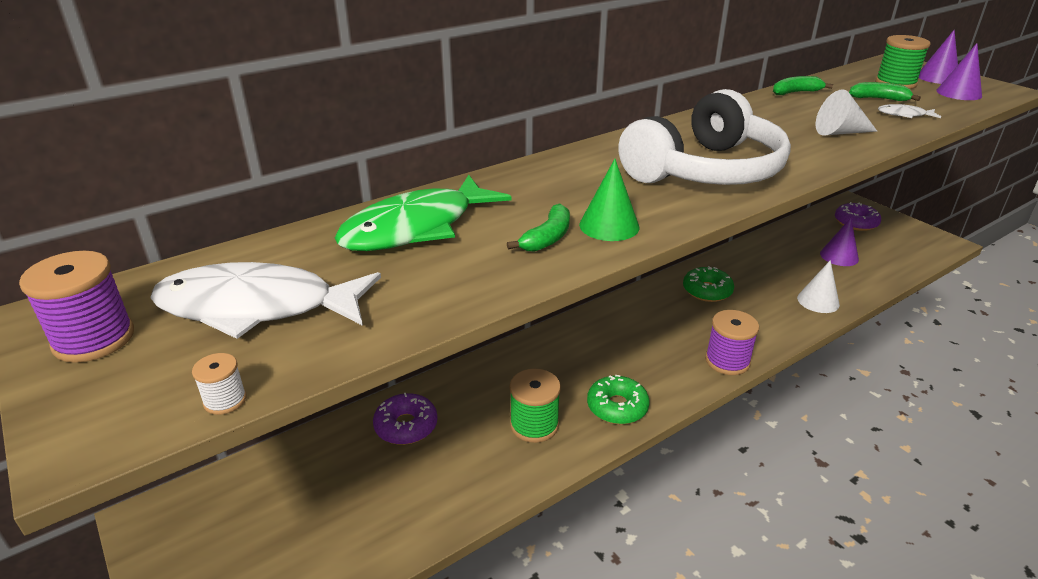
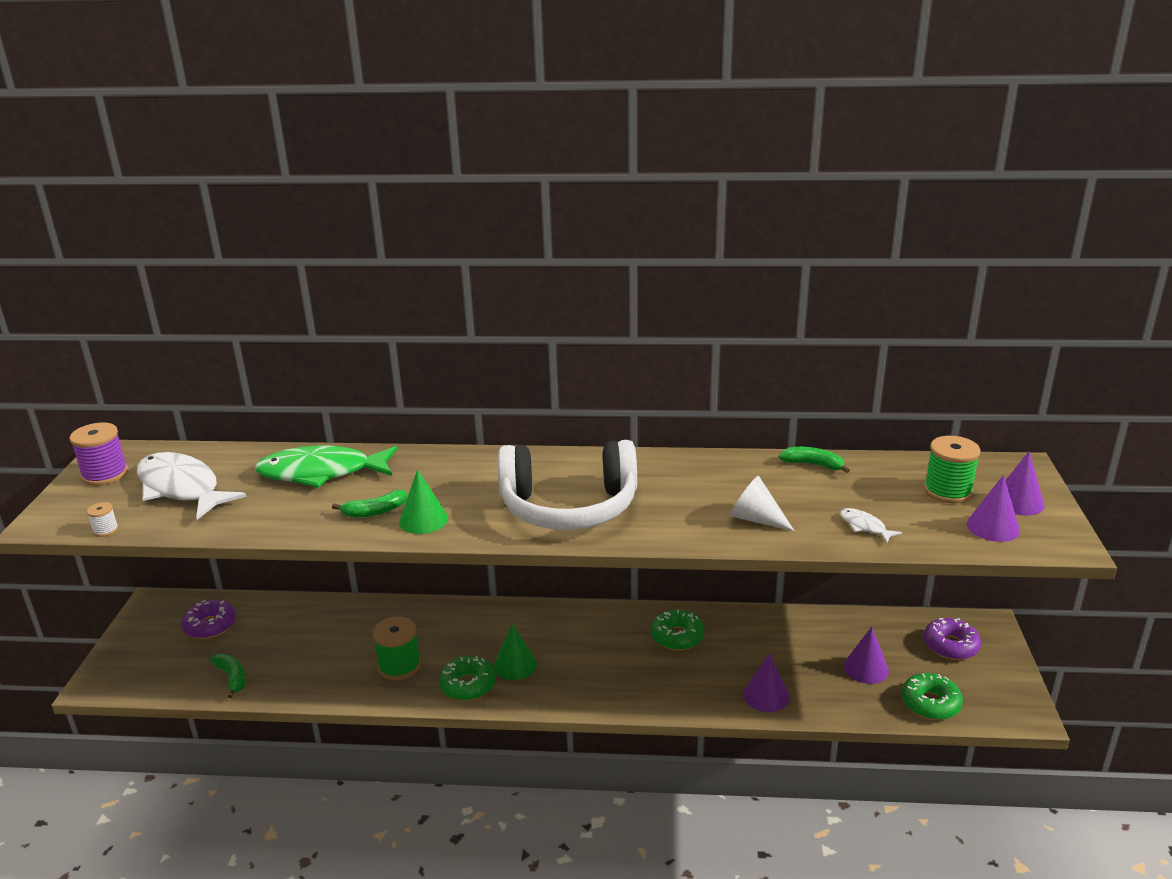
camera: 40 degrees right, 5 degrees down
(406, 426) = (328, 623): purple donut -> purple donut (210, 625)
(629, 370) = (515, 665): none -> green cone
(727, 361) = (599, 699): purple spool -> none
(818, 301) = (766, 695): white cone -> purple cone
(878, 99) = (882, 501): green banana -> green banana (232, 677)
(900, 260) = (930, 703): none -> green donut

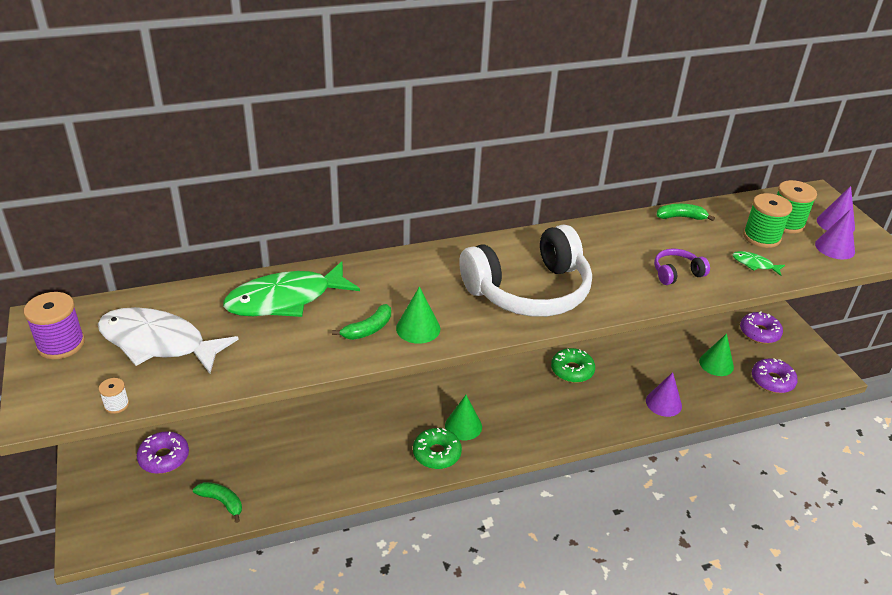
camera: 25 degrees left, 10 degrees up
(399, 666) = (367, 451): green spool -> green spool (761, 237)
(756, 519) = (676, 273): white cone -> purple headphones
(864, 526) = (754, 264): white fish -> green fish
(866, 668) = (716, 364): purple cone -> green cone
(930, 703) = (772, 381): green donut -> purple donut

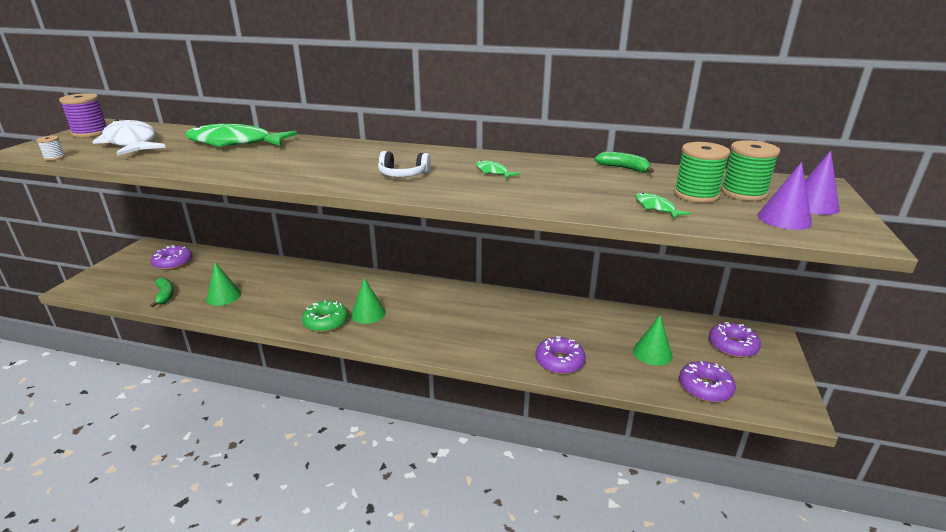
camera: 35 degrees right, 10 degrees down
(368, 329) = (251, 165): green banana -> none
(418, 328) = (283, 172): green cone -> green cone (223, 296)
(529, 291) = (403, 174): white headphones -> white headphones, size x0.43
(572, 370) = (501, 310): green donut -> none
(594, 259) = (493, 172): none -> green fish
(663, 403) = (559, 361): purple cone -> purple donut
(676, 273) = (557, 194): purple headphones -> none

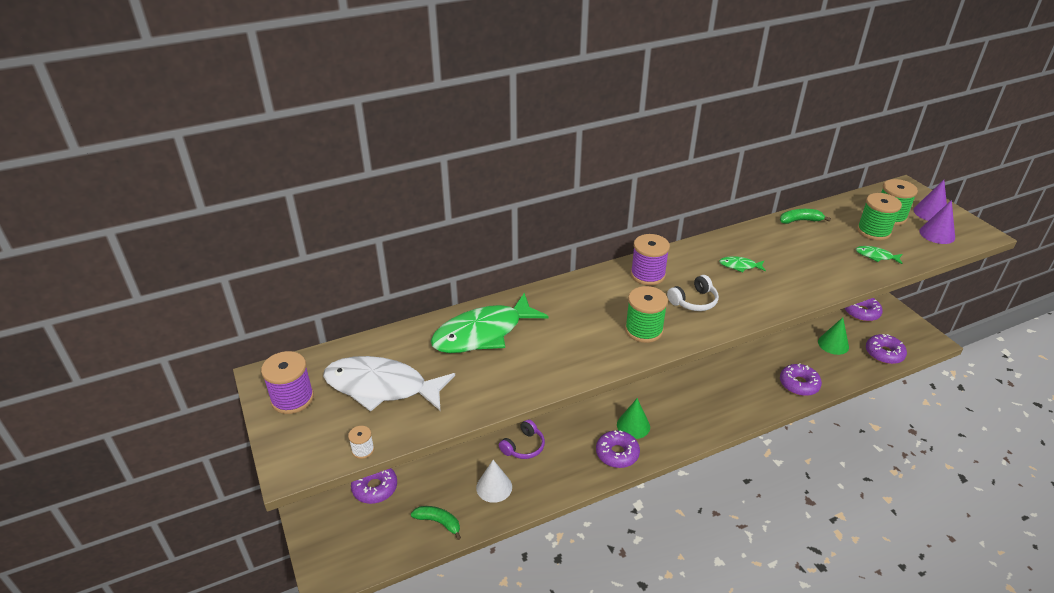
camera: 40 degrees left, 10 degrees up
(223, 296) = (494, 487): green cone -> white cone
(280, 286) = (523, 446): none -> purple headphones
(326, 322) = (617, 453): green donut -> purple donut
(327, 174) = (643, 330): none -> green spool
(406, 154) = (647, 275): none -> purple spool

